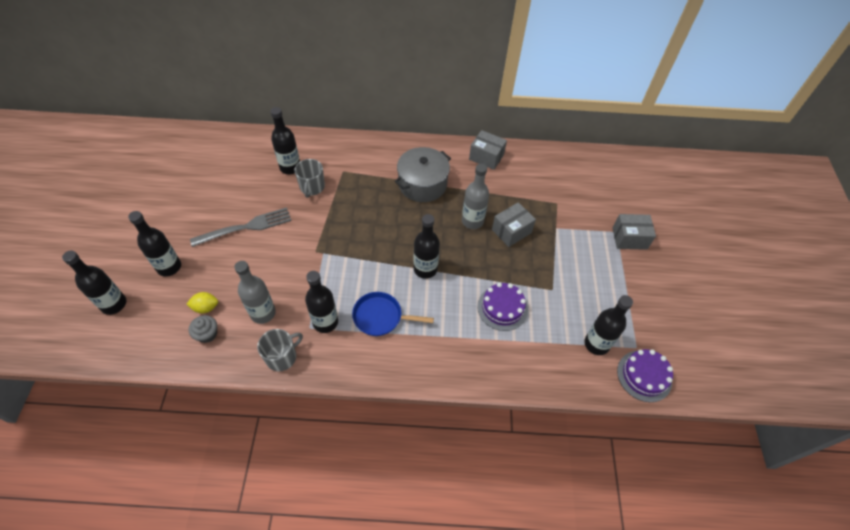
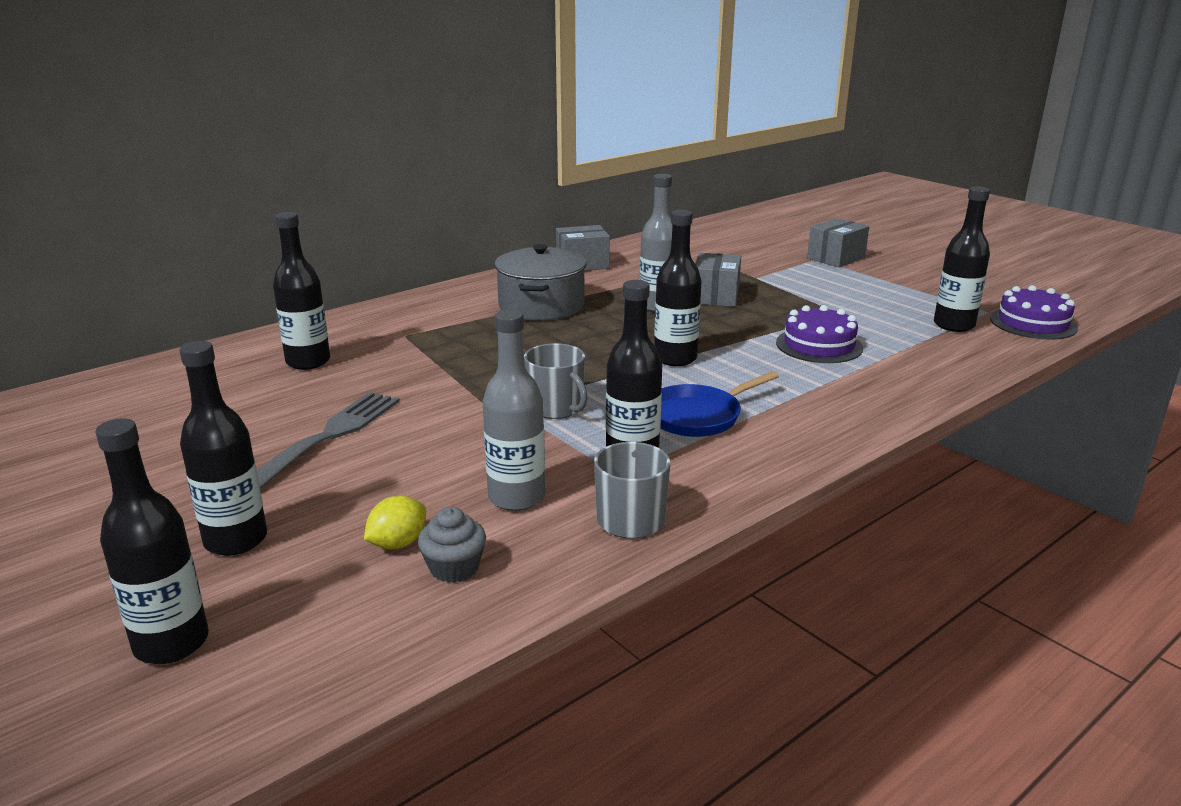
camera: 40 degrees left, 30 degrees down
(312, 187) = (379, 364): grey mug -> grey mug (556, 408)

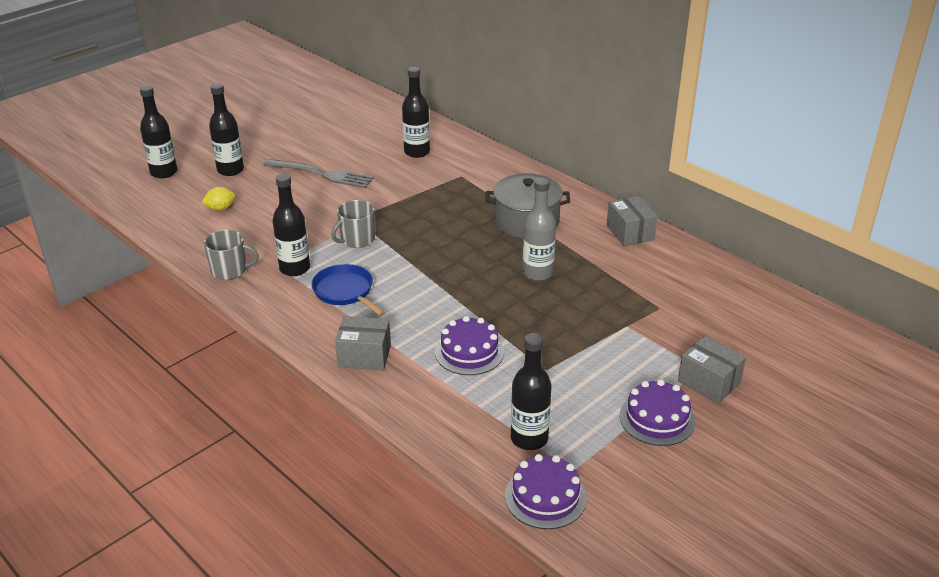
camera: 85 degrees right, 10 degrees up
(398, 543) = (220, 208): yellow lemon -> yellow lemon turned 60 degrees counterclockwise
(454, 568) = (198, 225): grey cupcake -> none
(516, 497) = (256, 235): grey bottle -> none
(675, 358) = (435, 282): black bottle -> none
(715, 296) = (569, 302): grey box -> grey box (364, 356)
(896, 278) = (657, 418): none -> purple cake

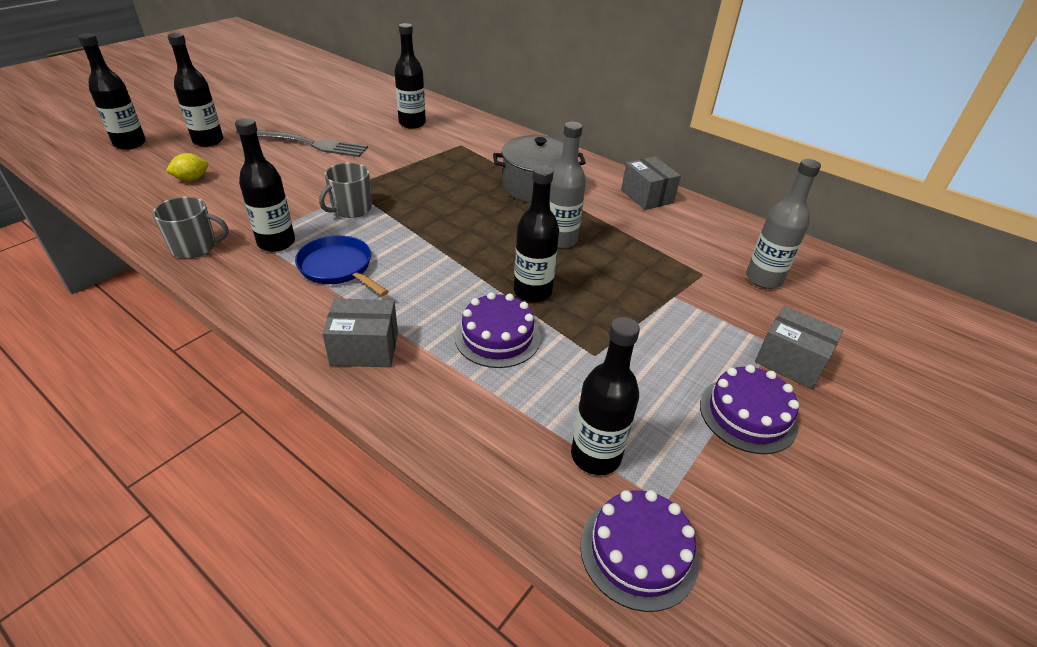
camera: 10 degrees left, 5 degrees up
(504, 317) = (532, 292): none -> black bottle
(714, 314) = (763, 279): none -> grey bottle

